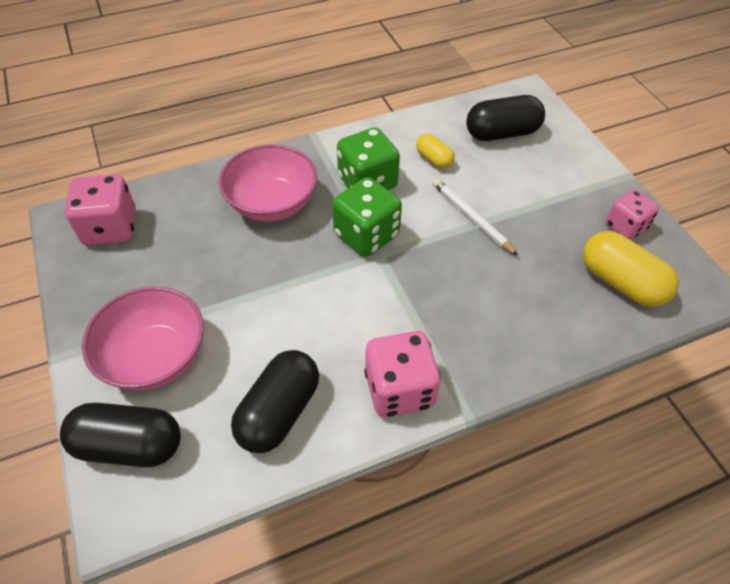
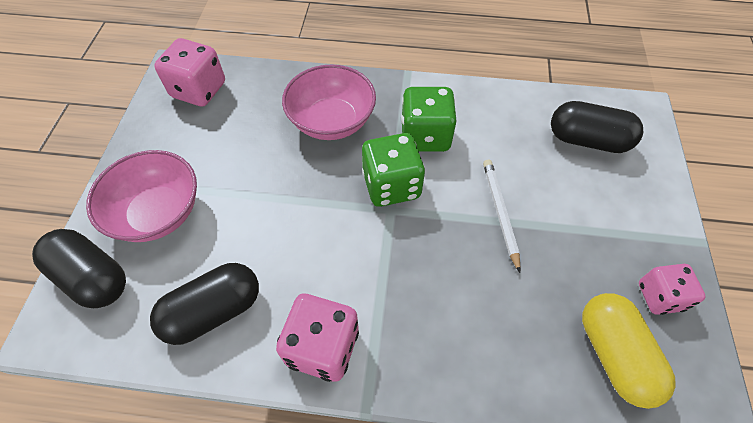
camera: 30 degrees right, 5 degrees up
(434, 159) = (501, 139): yellow capsule -> none

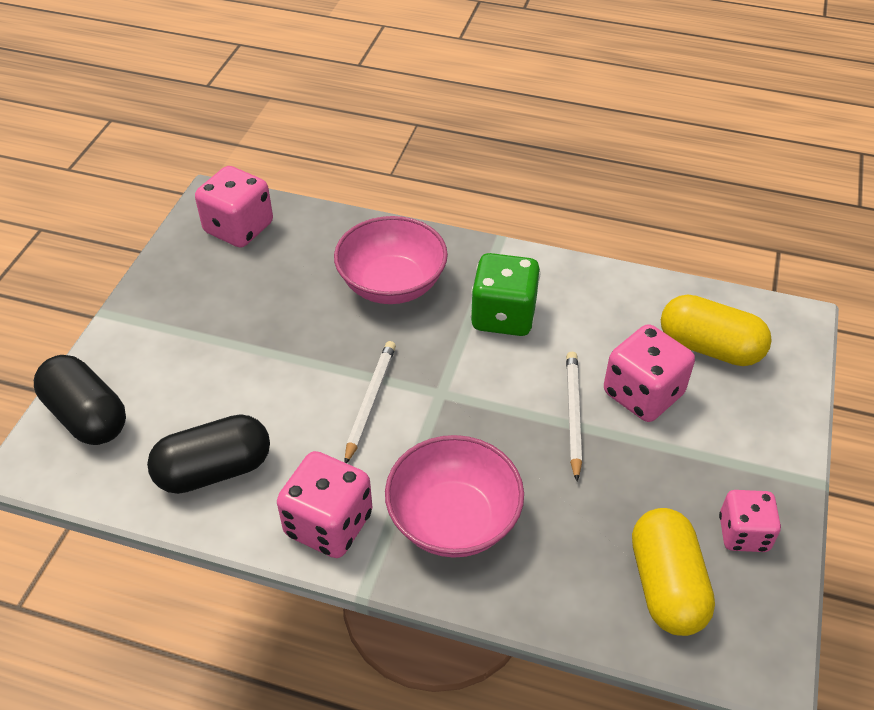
camera: 10 degrees right, 10 degrees down
(158, 213) = (169, 359): pink bowl -> pink bowl (453, 519)
(335, 226) = (370, 402): none -> white pencil
(391, 185) = (448, 366): green dice -> none
(548, 186) = (642, 394): none -> pink dice
(587, 140) = (709, 347): black capsule -> yellow capsule

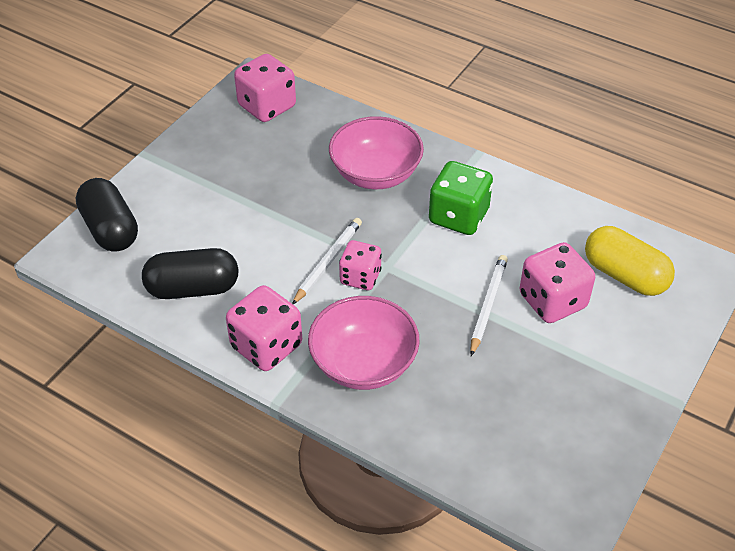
camera: 15 degrees right, 0 degrees up
(666, 585) = (515, 449): yellow capsule -> none
(743, 534) = (594, 425): pink dice -> pink dice (360, 277)

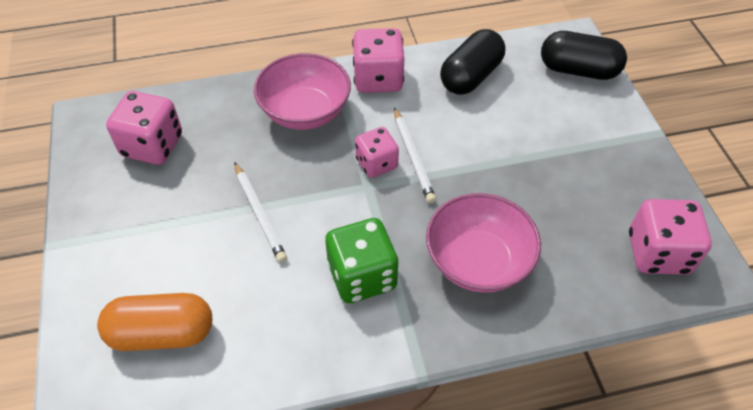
camera: 135 degrees right, 5 degrees up
(552, 301) = (210, 257): pink dice -> pink dice (152, 145)
(624, 275) = (162, 333): yellow capsule -> orange capsule

